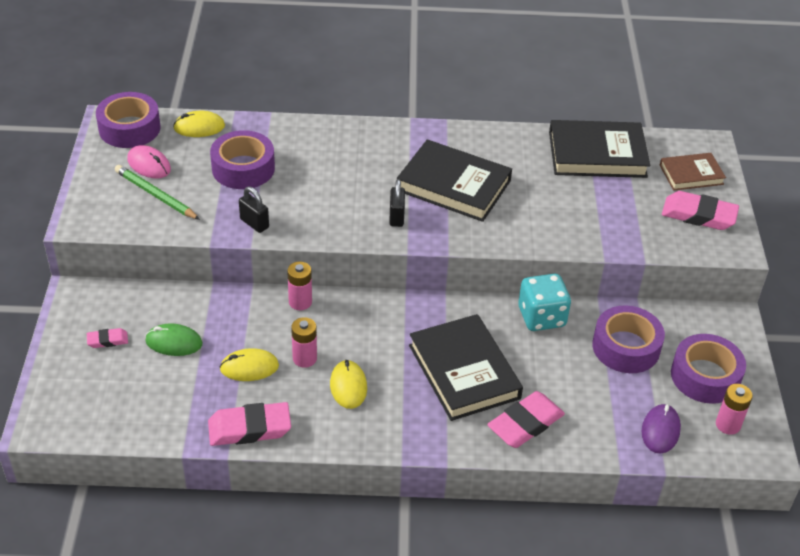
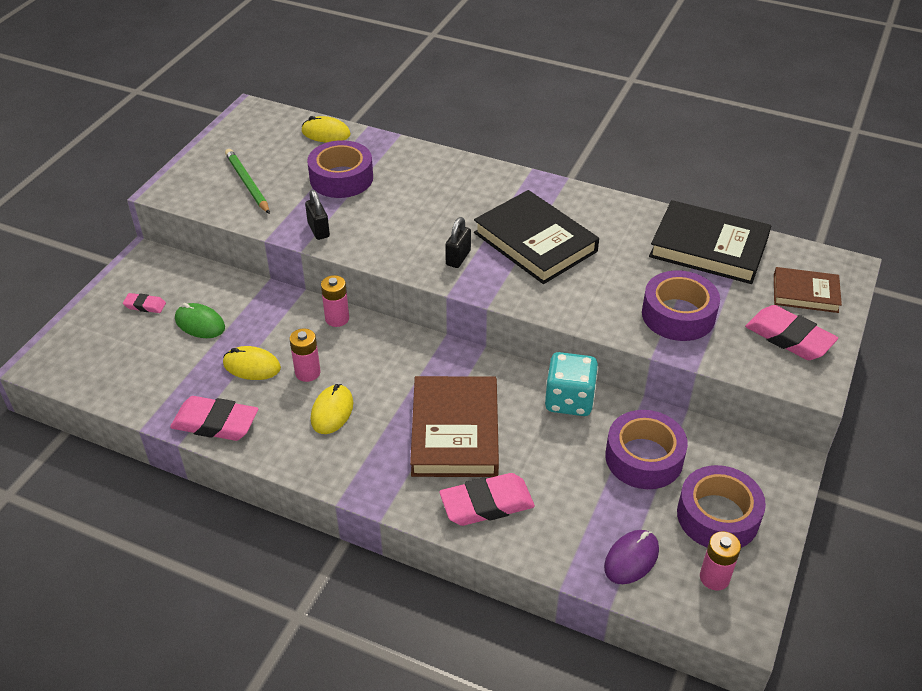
camera: 25 degrees right, 0 degrees up
(129, 128) = (264, 121): purple tape -> purple tape (678, 315)
(149, 165) = (259, 156): pink mouse -> none
(464, 371) = (455, 431): black book -> brown book

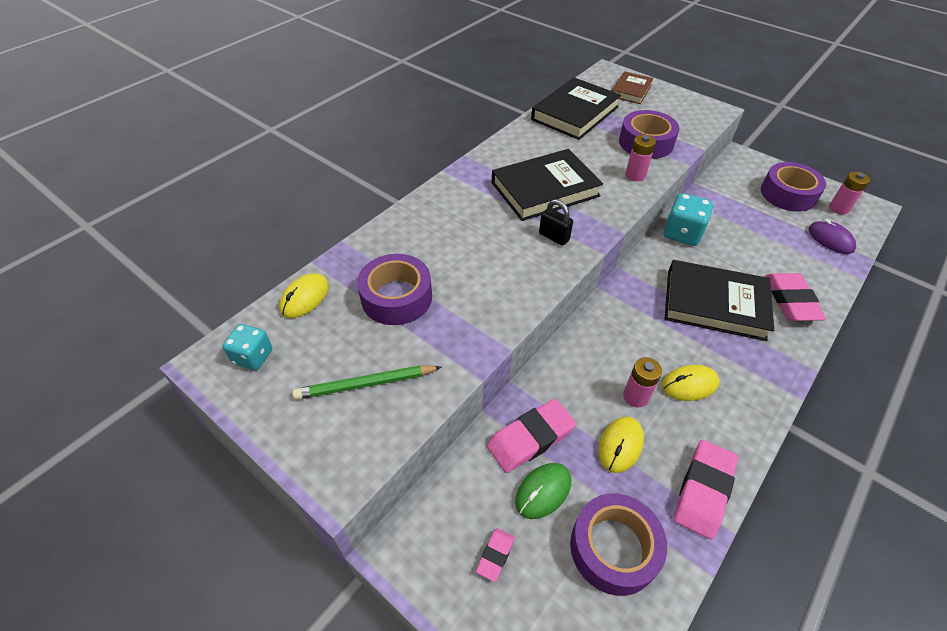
camera: 75 degrees left, 5 degrees up
(260, 127) = (253, 357): none -> turquoise dice
(318, 230) = (480, 329): black padlock -> none
(332, 411) = (689, 384): yellow mouse -> yellow mouse turned 45 degrees counterclockwise
(337, 318) = (562, 361): pink battery -> pink battery (635, 175)
(455, 431) = (714, 304): brown book -> black book
(644, 458) = (739, 212): purple tape -> purple tape (614, 548)
(789, 337) = (673, 107): pink eraser -> pink eraser (530, 438)

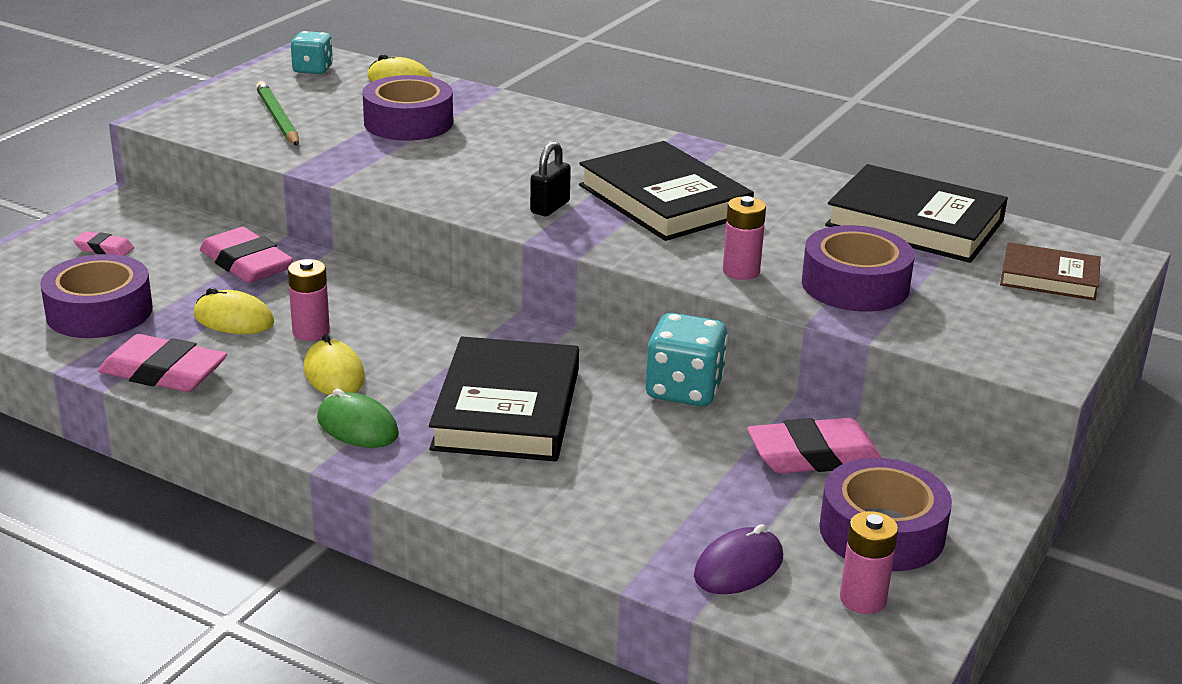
camera: 80 degrees right, 20 degrees down
(543, 491) = (174, 272): green mouse -> green mouse (357, 426)
(791, 300) = (533, 489): pink eraser -> pink eraser (814, 455)

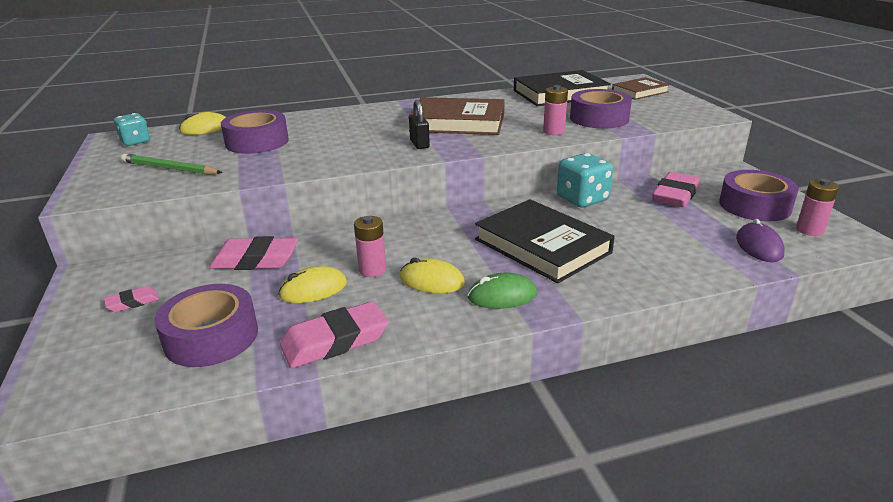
camera: 45 degrees left, 0 degrees up
(664, 200) = (458, 122): black book -> brown book

